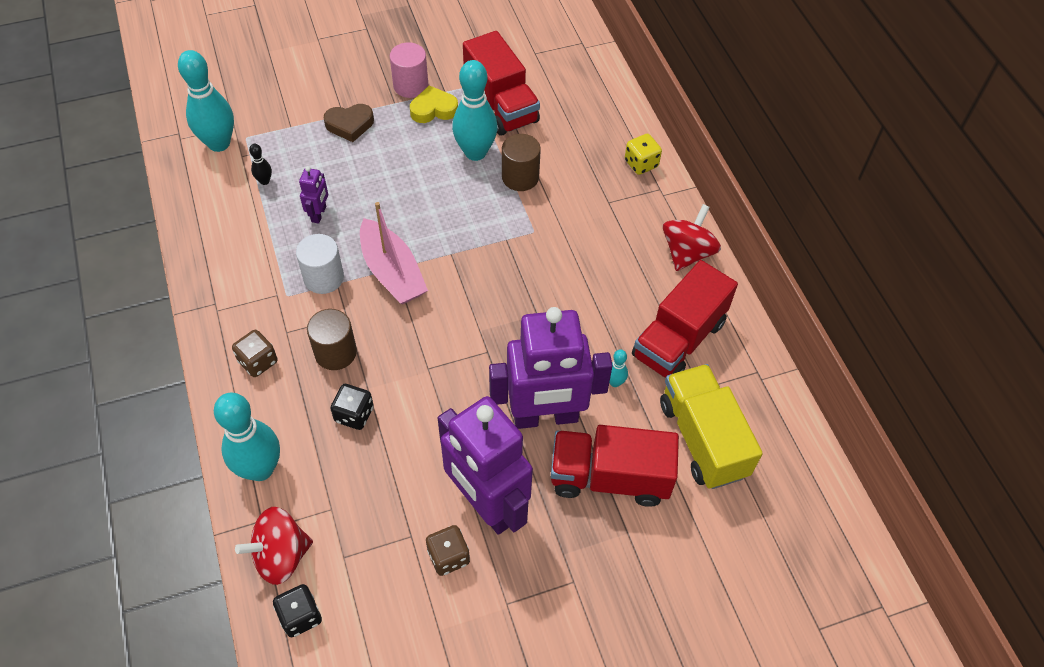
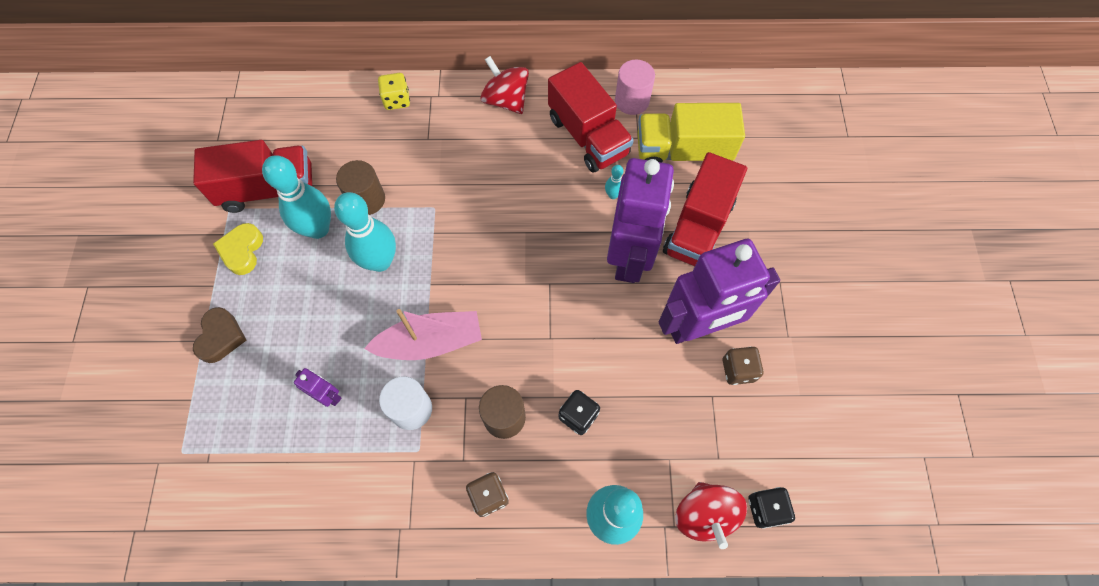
camera: 70 degrees left, 10 degrees up
(219, 143) = (175, 485): turquoise bowling pin -> turquoise bowling pin (380, 261)
(264, 181) = (256, 443): black bowling pin -> none
(410, 85) = (198, 264): pink cylinder -> pink cylinder (632, 101)

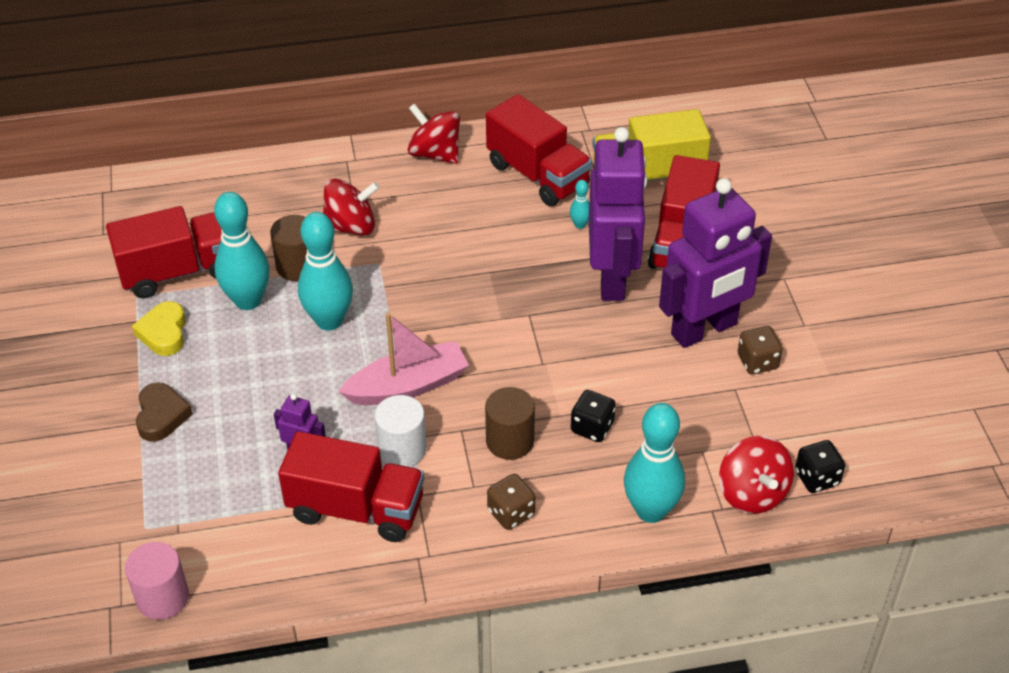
camera: 10 degrees left, 20 degrees down
(359, 466) = (356, 509): none -> red truck
(397, 100) = (307, 169): yellow dice -> none
(419, 166) = (351, 227): none -> red spinning top
(632, 101) = (579, 136): pink cylinder -> pink cylinder (162, 597)

